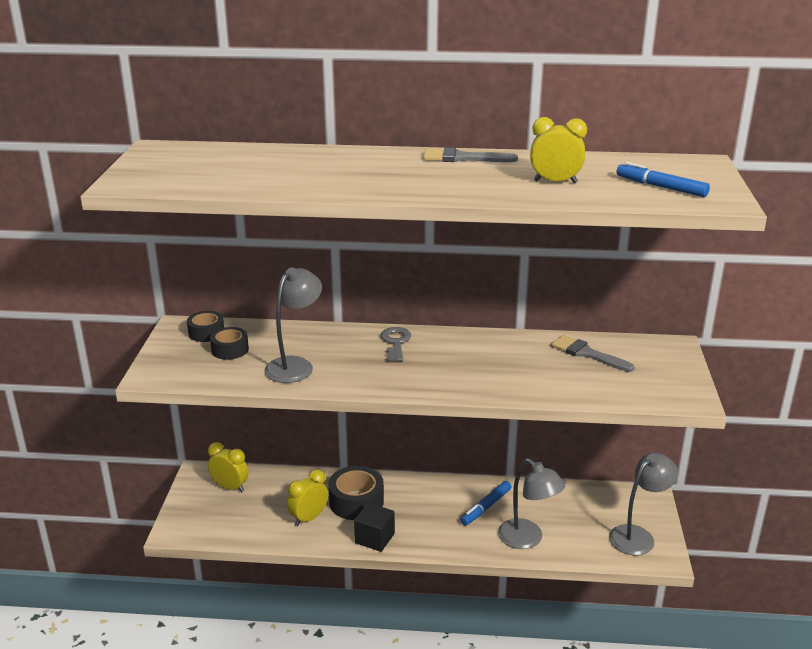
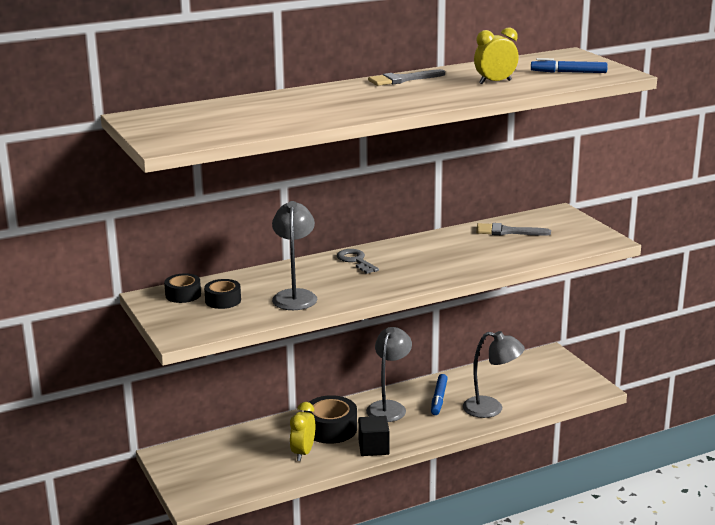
camera: 30 degrees left, 5 degrees down
(230, 487) = (207, 455): yellow clock -> none
(638, 536) = (566, 381): grey lamp -> grey lamp (389, 407)

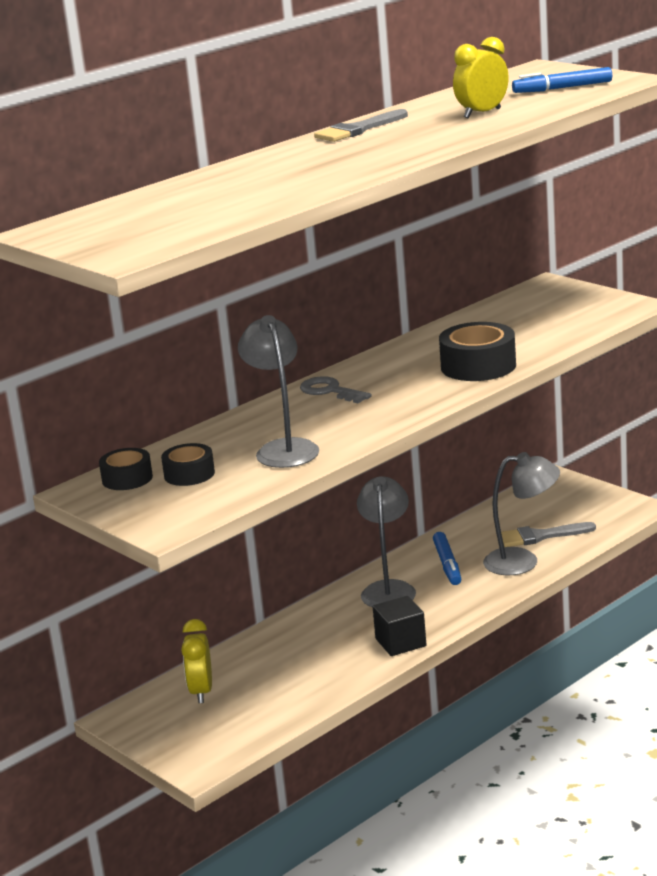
camera: 15 degrees left, 0 degrees up
(303, 453) = (310, 670): yellow clock -> yellow clock (201, 692)
(330, 429) = (328, 633): black tape -> black tape (478, 366)
(507, 231) = (500, 319): grey brush -> grey brush (540, 536)

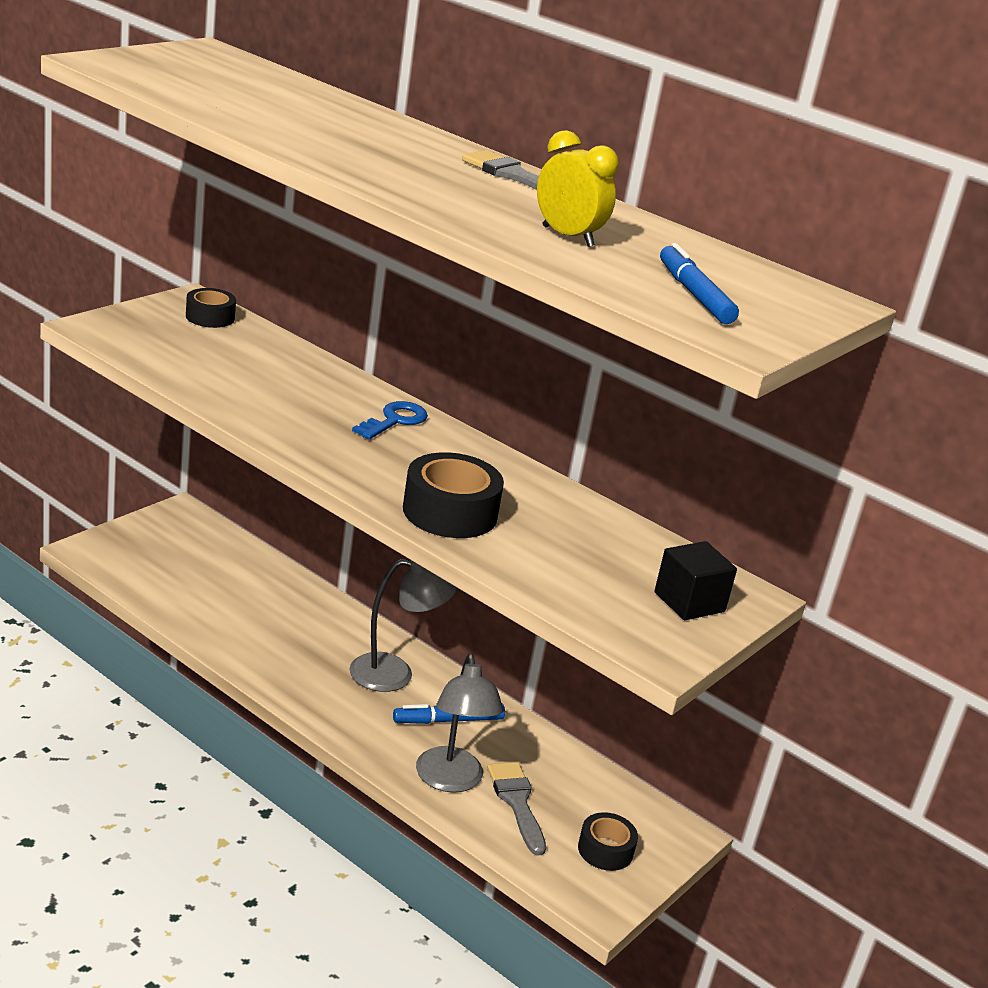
camera: 75 degrees right, 5 degrees up
(189, 474) = (206, 342): black tape -> black tape (605, 850)
(201, 692) = (213, 553): yellow clock -> none
(283, 449) = (248, 387): grey lamp -> none
(330, 391) = (395, 420): grey key -> blue key
(400, 642) = (276, 675): black cube -> black cube (689, 602)

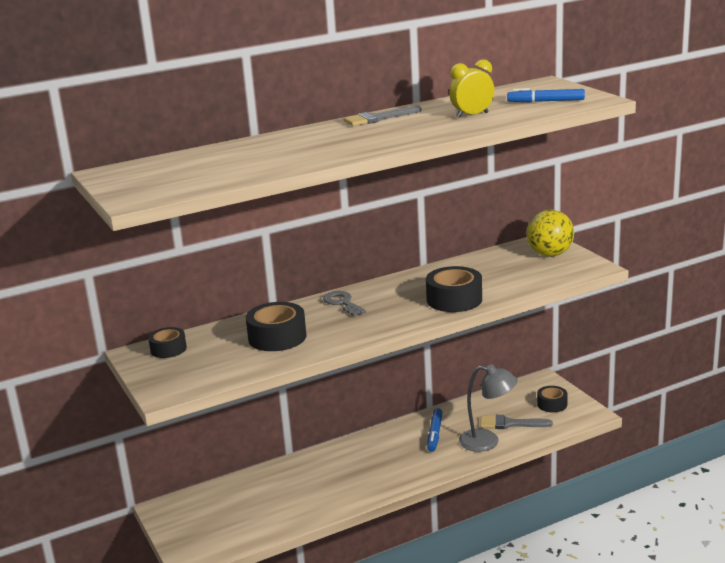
camera: 60 degrees left, 5 degrees down
(267, 382) = (277, 337): none -> black tape
(395, 420) = (342, 303): blue key -> grey key
(395, 674) = (385, 445): grey lamp -> none
(689, 602) = (550, 254): black cube -> yellow ball

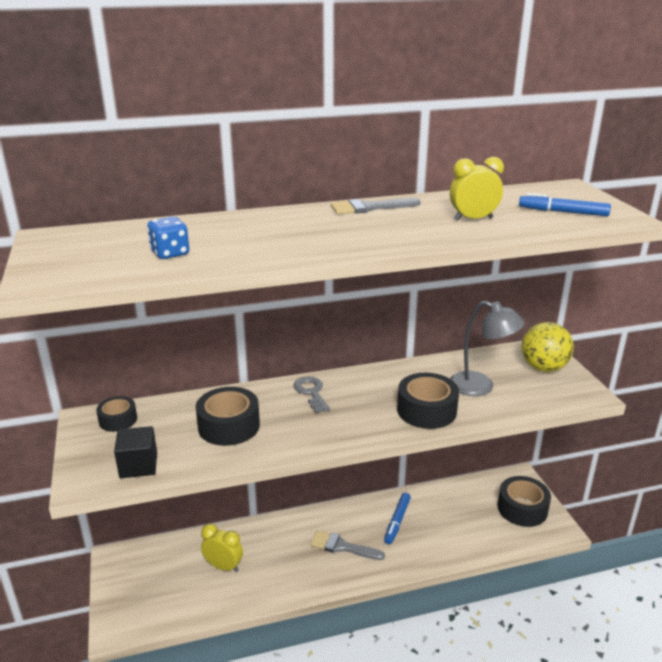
camera: 10 degrees right, 5 degrees up
(209, 375) = (138, 465): none -> black cube
(228, 169) = (170, 253): none -> blue dice
(276, 496) = (223, 566): none -> yellow clock
(487, 441) = (447, 543): grey lamp -> grey lamp (480, 387)
(510, 424) = (475, 524): grey brush -> grey brush (342, 547)
(552, 404) = (522, 508): black tape -> black tape, size x1.63

